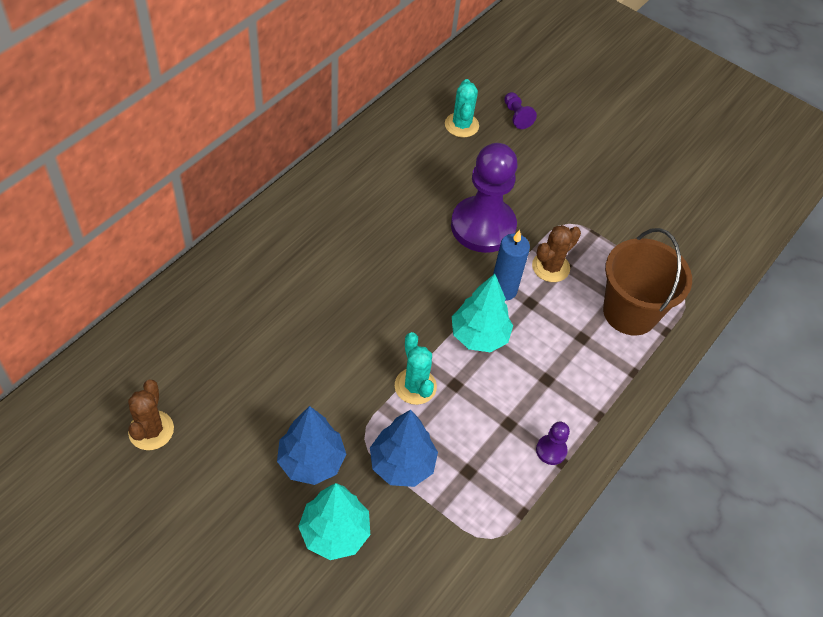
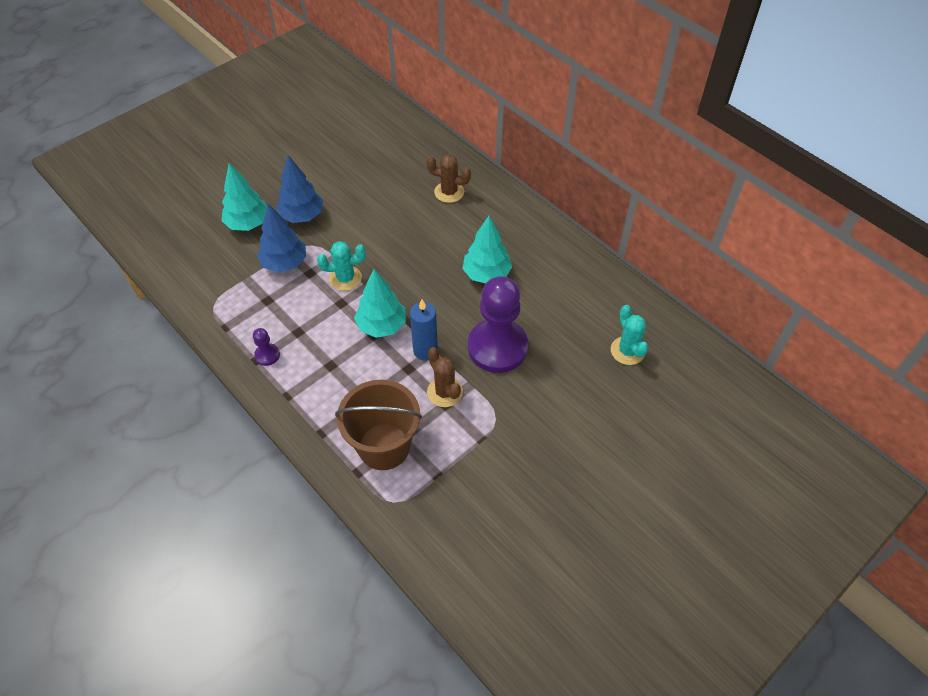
camera: 105 degrees right, 0 degrees up
(151, 430) = (347, 142): brown cactus -> brown cactus (449, 192)
(383, 242) = (486, 274): none -> turquoise tree
(461, 125) = (627, 351): turquoise cactus -> turquoise cactus turned 60 degrees clockwise
(516, 116) = (642, 401): purple pawn -> none

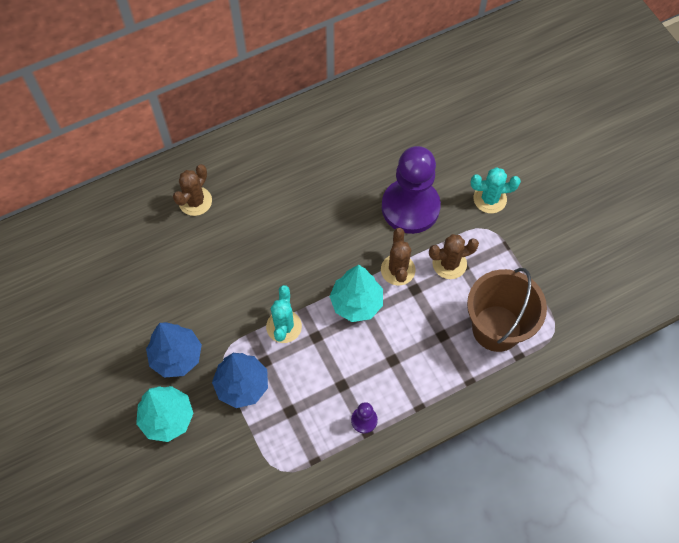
camera: 75 degrees left, 10 degrees up
(425, 350) = (398, 270): blue candle -> brown cactus
(486, 274) = (319, 194): turquoise tree -> none
(627, 351) = (441, 106): turquoise cactus -> turquoise cactus (490, 199)

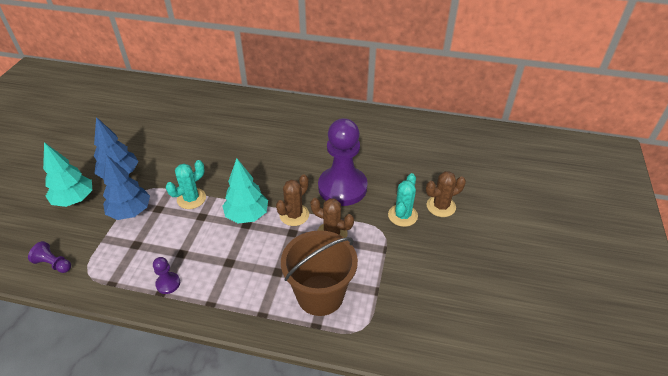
camera: 40 degrees right, 20 degrees down
(195, 201) = (225, 113): brown cactus -> brown cactus (441, 206)
(238, 489) = (54, 264): none -> purple pawn
(490, 199) = (402, 215): turquoise cactus -> turquoise cactus turned 75 degrees clockwise

